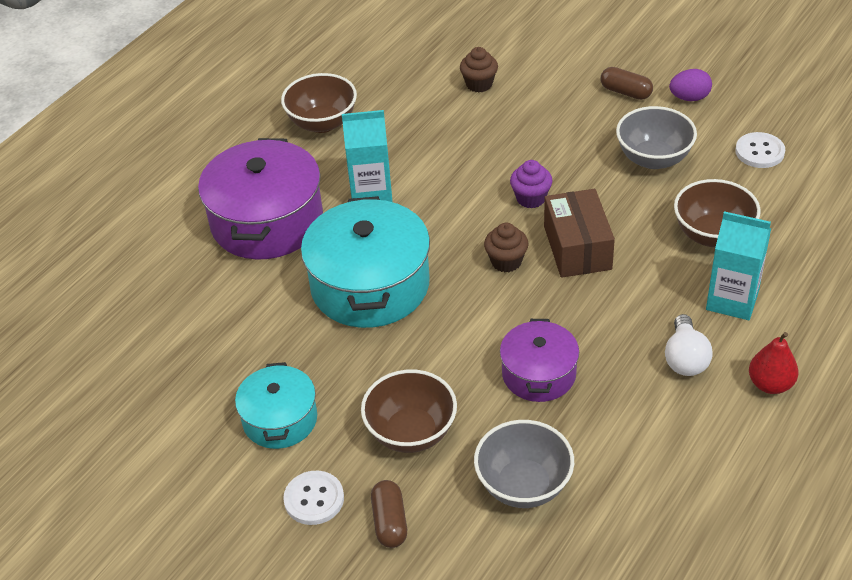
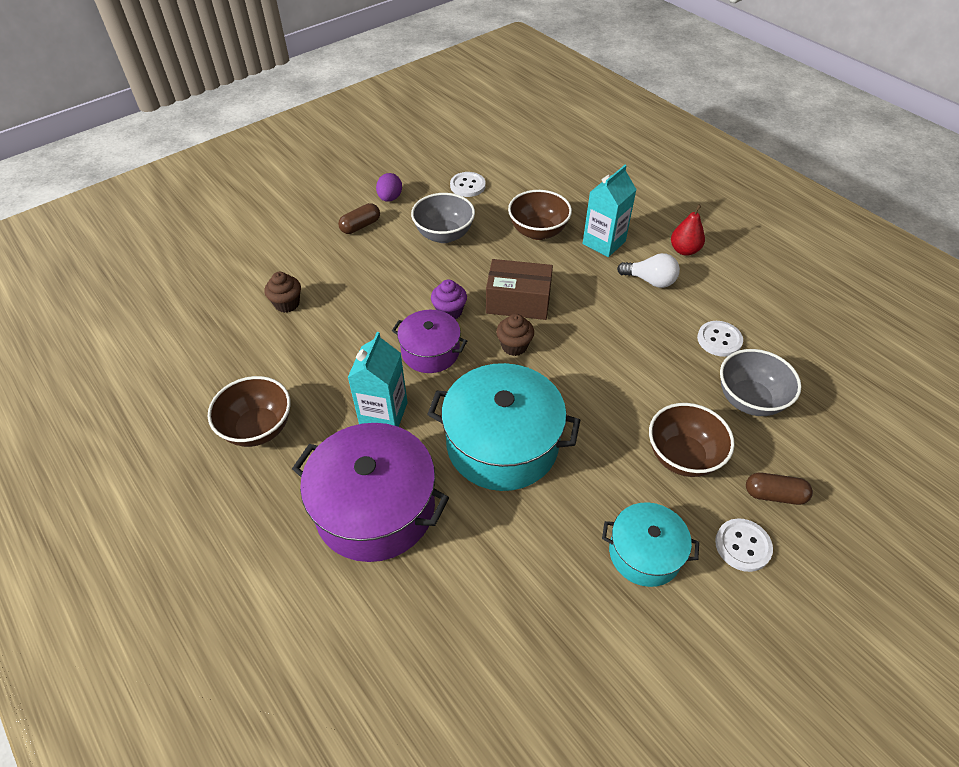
camera: 75 degrees left, 5 degrees up
(538, 374) = (642, 360): purple pot -> purple pot (430, 351)
(613, 443) = (719, 340): none -> white button

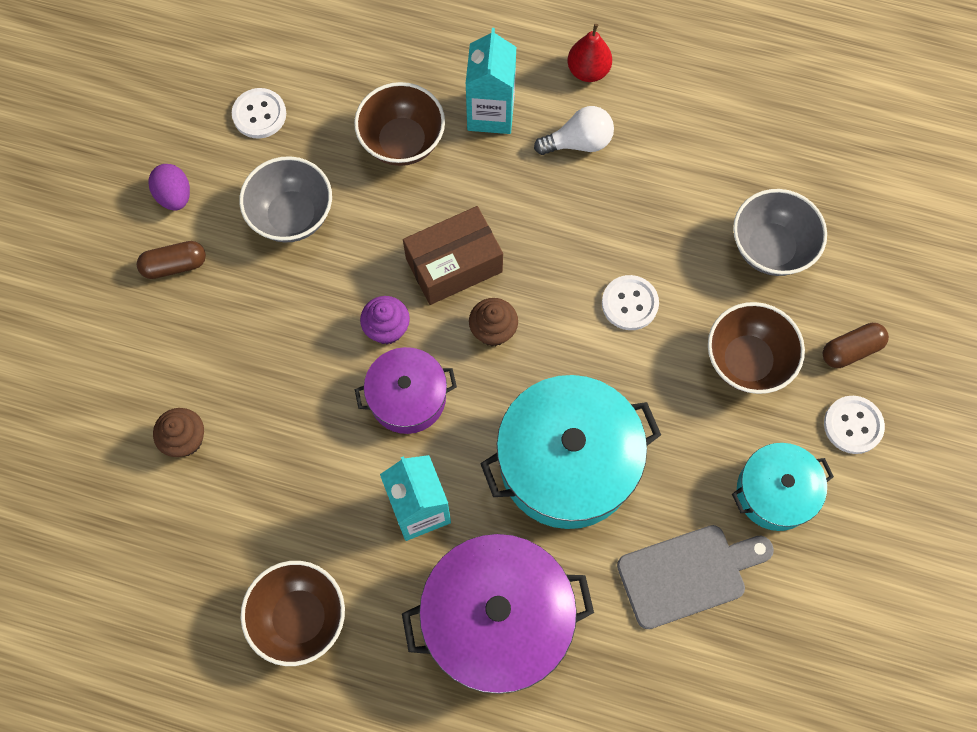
camera: 35 degrees left, 20 degrees up
(360, 226) = (175, 265): brown capsule -> brown capsule turned 60 degrees clockwise
(534, 566) = (688, 574): none -> grey cutting board
(719, 340) = (698, 185): white button -> white button (629, 303)

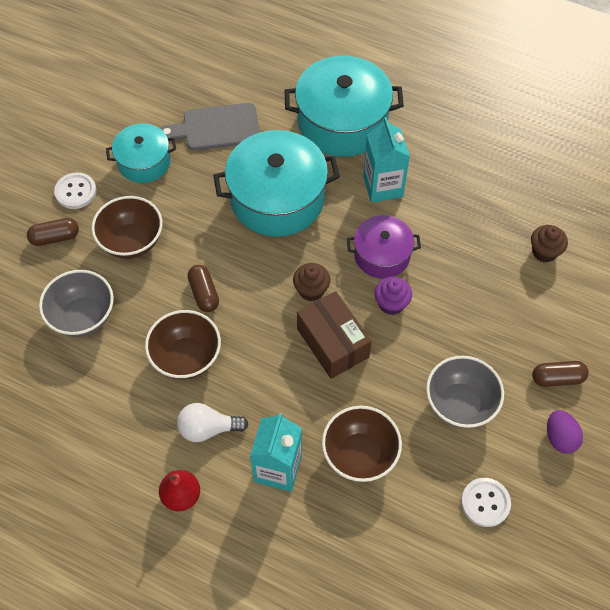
camera: 170 degrees left, 10 degrees down
(299, 617) = (467, 141): brown bowl -> brown bowl (186, 357)
(454, 265) = (332, 343): brown box -> brown box turned 75 degrees clockwise
(497, 620) = (342, 122): purple pot -> turquoise pot
(629, 303) = (204, 293): white button -> brown capsule

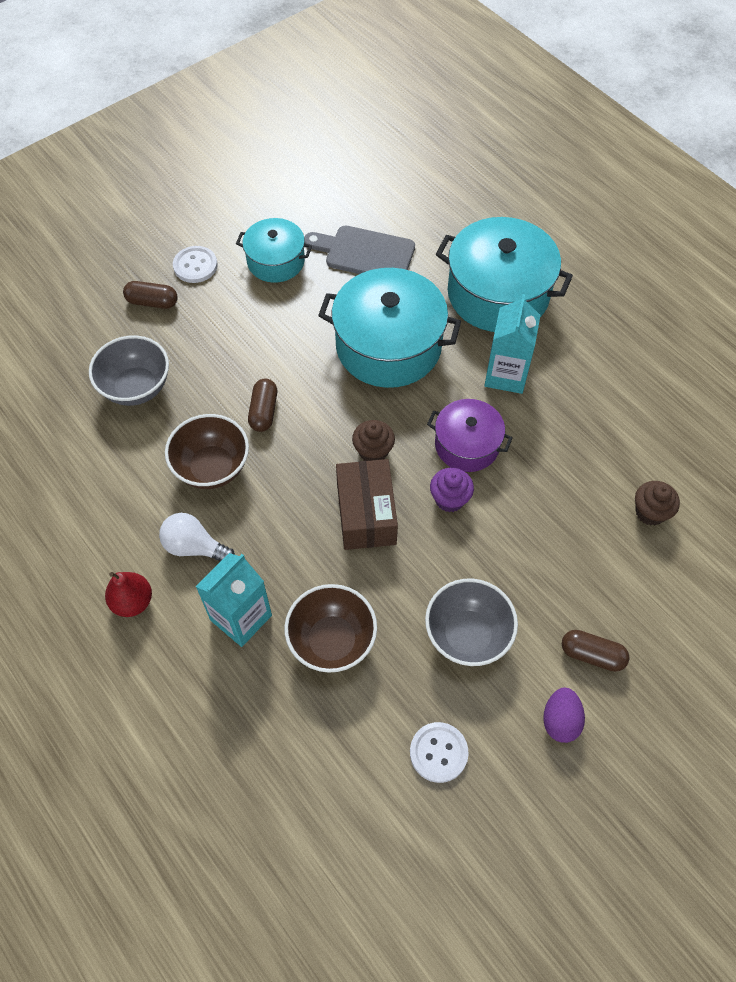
camera: 25 degrees right, 0 degrees up
(132, 242) = (222, 334): brown bowl -> none

